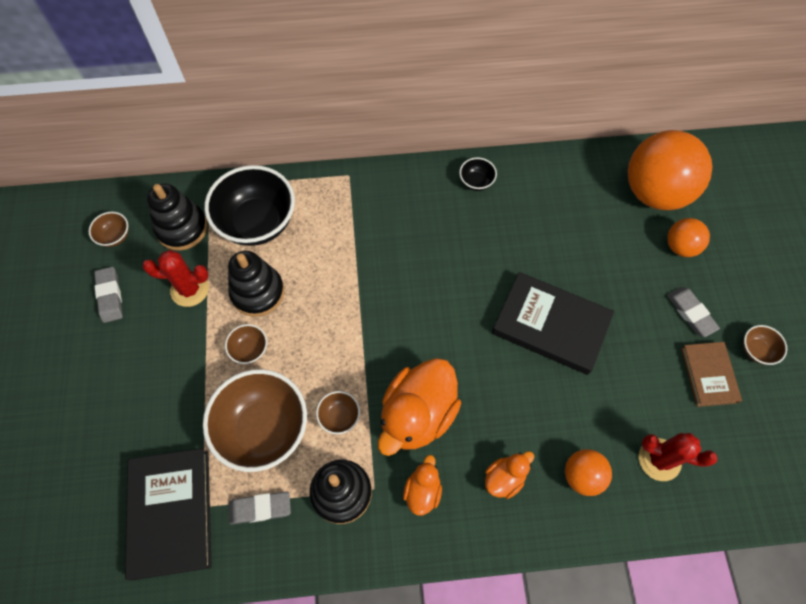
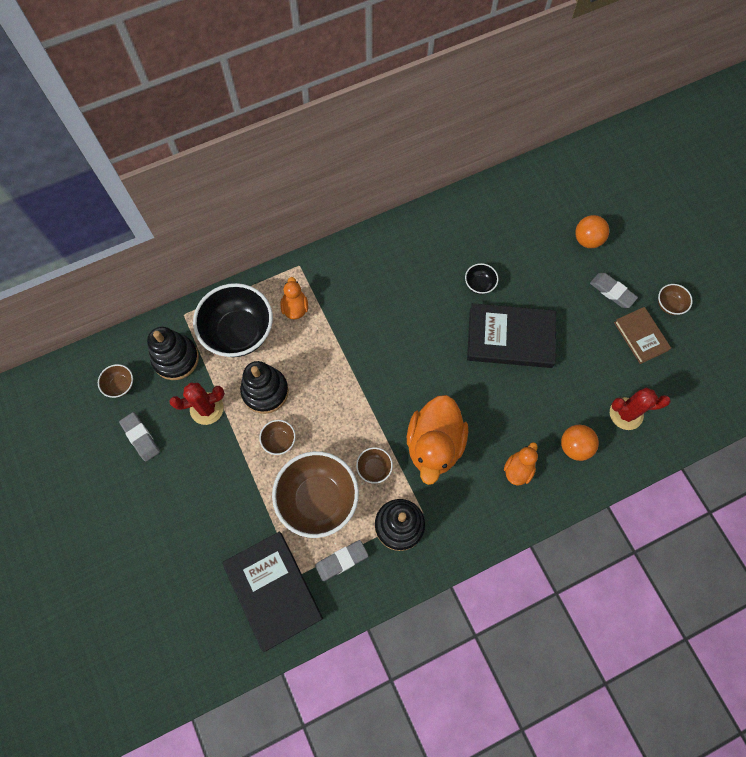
camera: 20 degrees left, 5 degrees up
(422, 491) = (460, 501): orange duck -> orange duck (295, 307)
(476, 182) = (407, 237): black bowl -> black bowl (479, 284)
(655, 192) = (552, 200): orange ball -> none

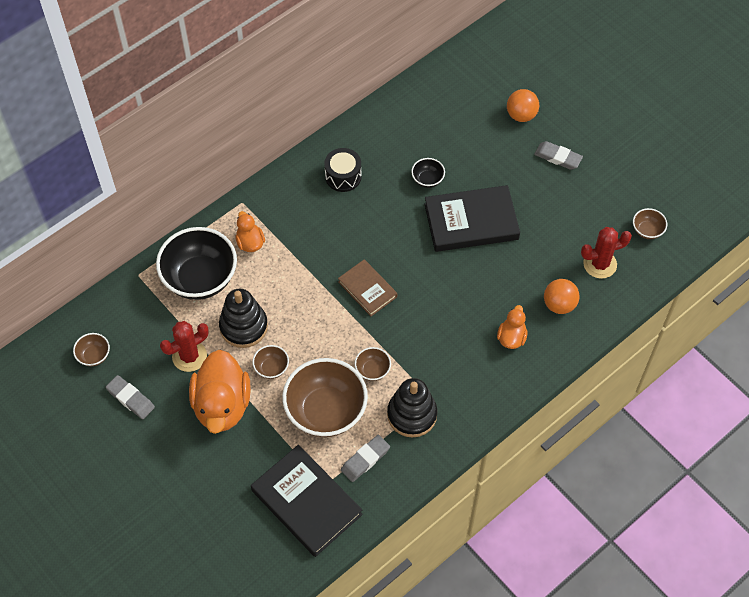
camera: 15 degrees left, 10 degrees down
(176, 358) = (143, 318): black stacking toy -> none
(400, 262) = (343, 176): none -> black drum
(434, 444) = (425, 335): orange duck -> orange duck (222, 405)
(641, 336) = (595, 191): brown book -> brown book (367, 289)
(669, 305) = (615, 157): brown bowl -> brown bowl (647, 230)

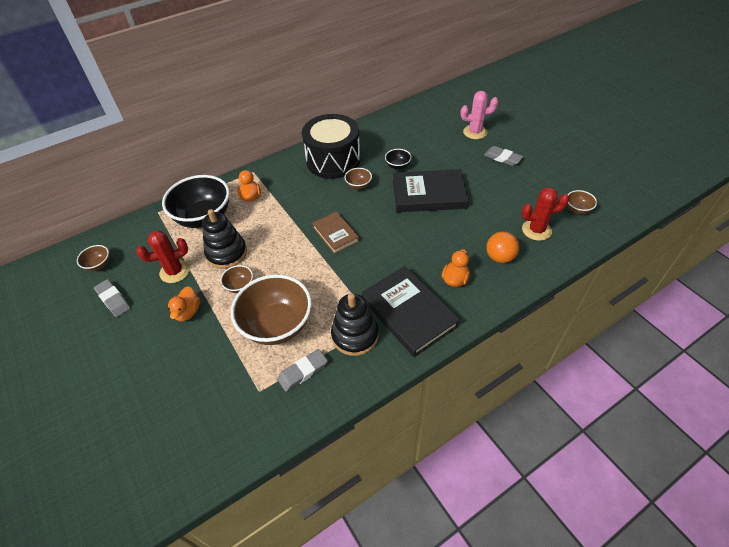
camera: 10 degrees right, 10 degrees down
(222, 405) = (188, 312): orange duck -> orange duck, size x0.50
(306, 502) = (236, 407): black book -> black book (408, 313)
(343, 176) = (333, 160): black drum -> black drum, size x1.94
(372, 370) = (327, 295): brown bowl -> brown bowl (358, 185)
(521, 115) = (475, 132): orange ball -> pink cactus

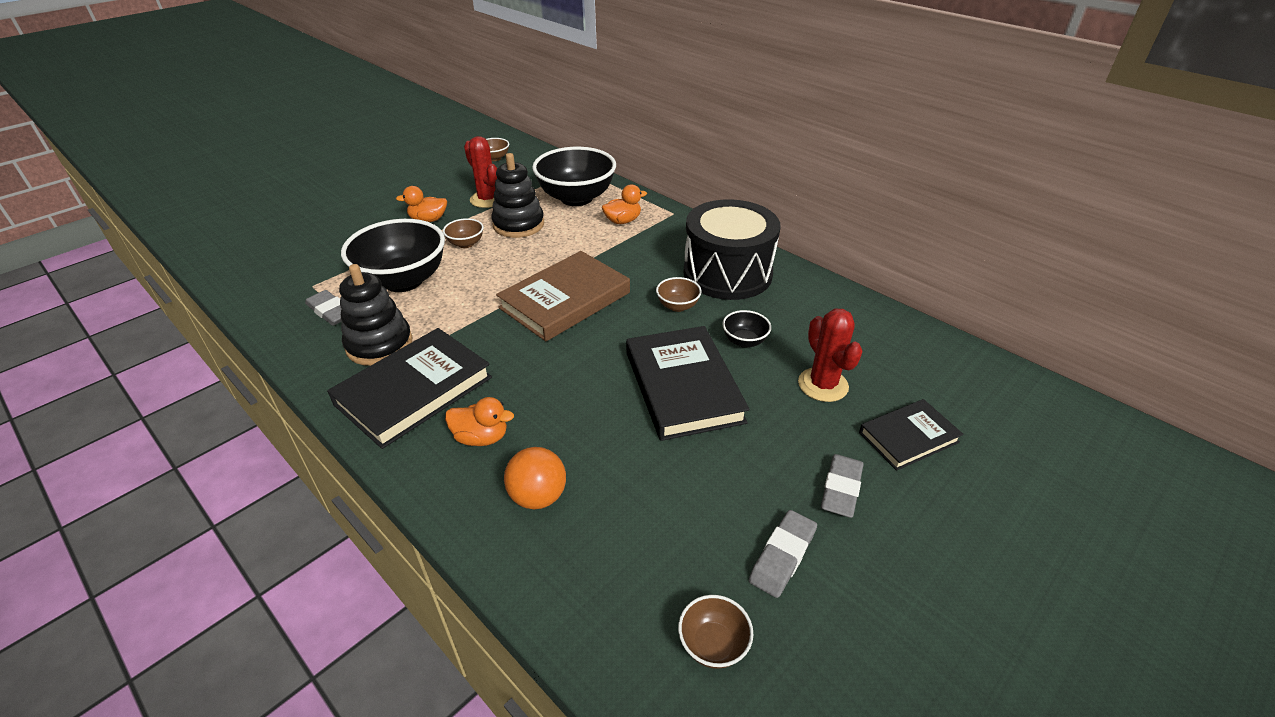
camera: 75 degrees right, 10 degrees down
(113, 300) = (447, 176): grey eraser -> grey eraser (782, 556)
(277, 325) = (403, 281): brown bowl -> black bowl
(335, 234) = (565, 300): brown book -> brown book, size x1.70
(475, 132) = (908, 437): pink cactus -> black book
(536, 230) = (623, 557): red cactus -> red cactus (823, 385)

